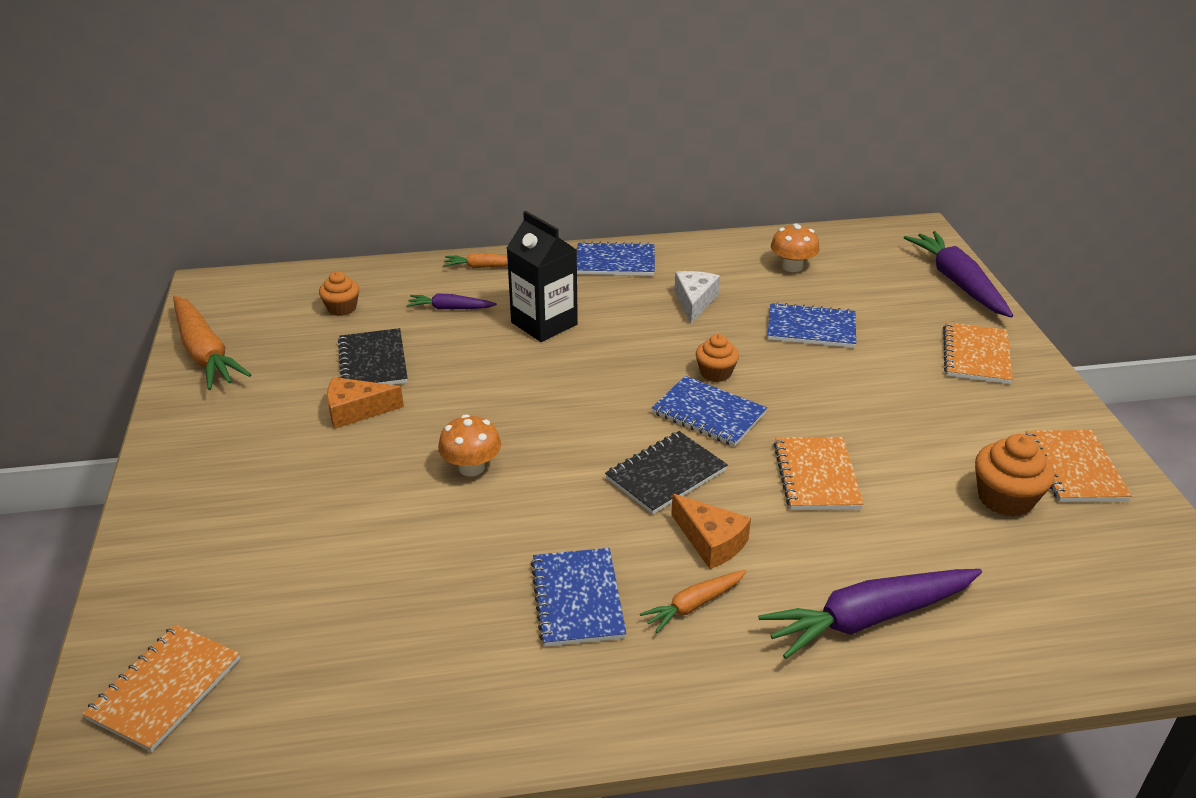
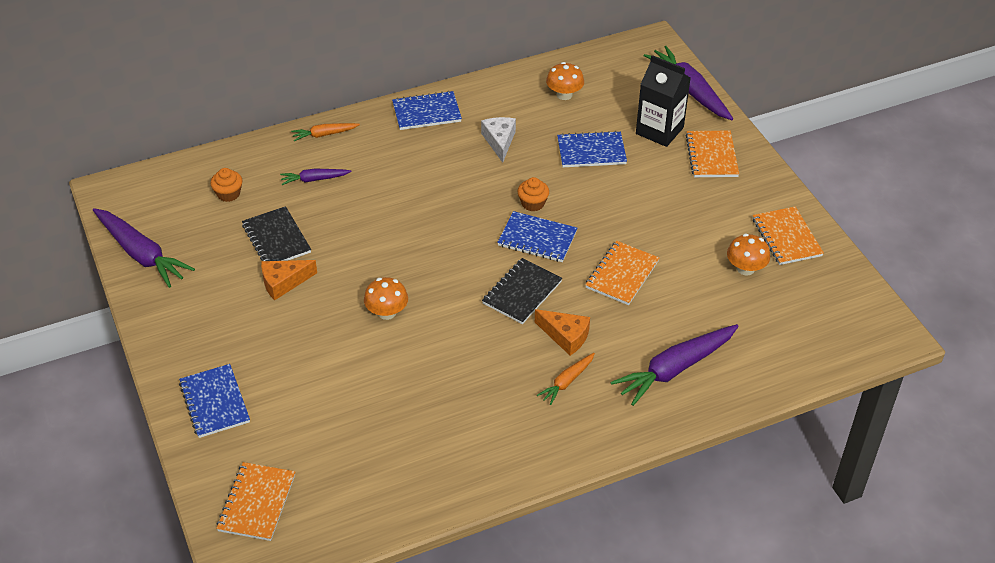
camera: 15 degrees left, 10 degrees up
(205, 353) = (141, 254): orange carrot -> purple carrot
(544, 323) = (392, 181): black carton -> black carton (659, 130)
(577, 599) = (493, 392): blue notebook -> blue notebook (214, 402)
(816, 476) = (622, 274): orange notebook -> orange notebook turned 45 degrees clockwise
(1005, 498) = (745, 268): orange cupcake -> orange mushroom

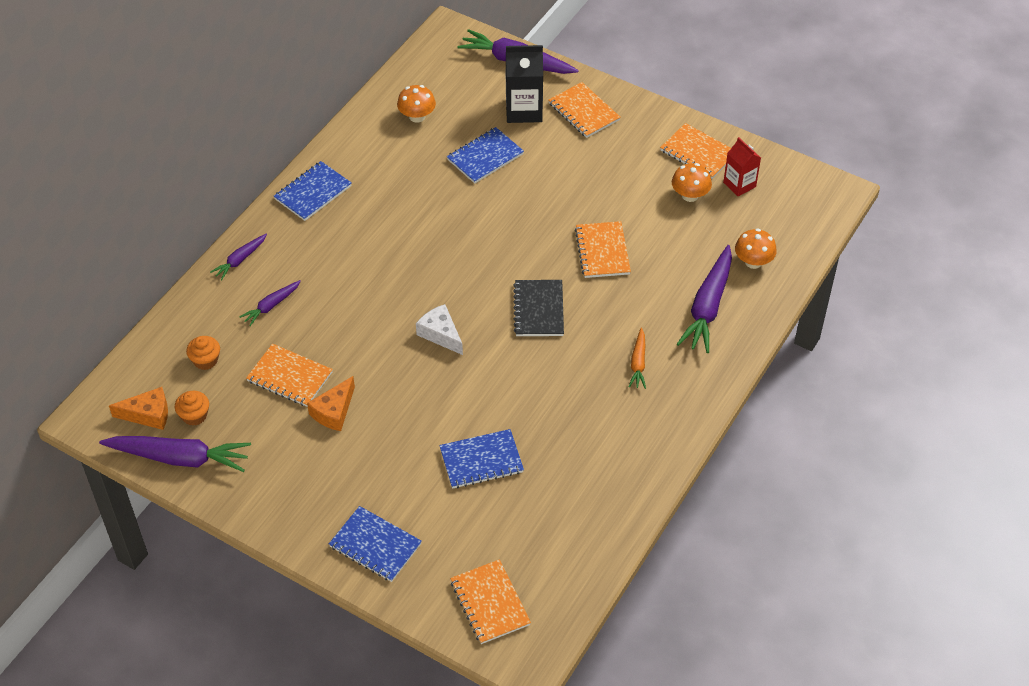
camera: 35 degrees left, 5 degrees up
(276, 239) = (289, 377): black notebook -> orange notebook
(324, 134) = (240, 260): orange carrot -> purple carrot
(387, 312) = (445, 387): orange mushroom -> orange mushroom (753, 262)
(499, 141) = (400, 187): white cheese -> white cheese (440, 334)
(533, 203) = (478, 228): orange cupcake -> orange cupcake (194, 415)
(537, 239) = (509, 257): blue notebook -> blue notebook (481, 460)
(565, 336) = (604, 326): orange cheese -> orange cheese (148, 414)
(801, 282) = (739, 184): none -> red carton

